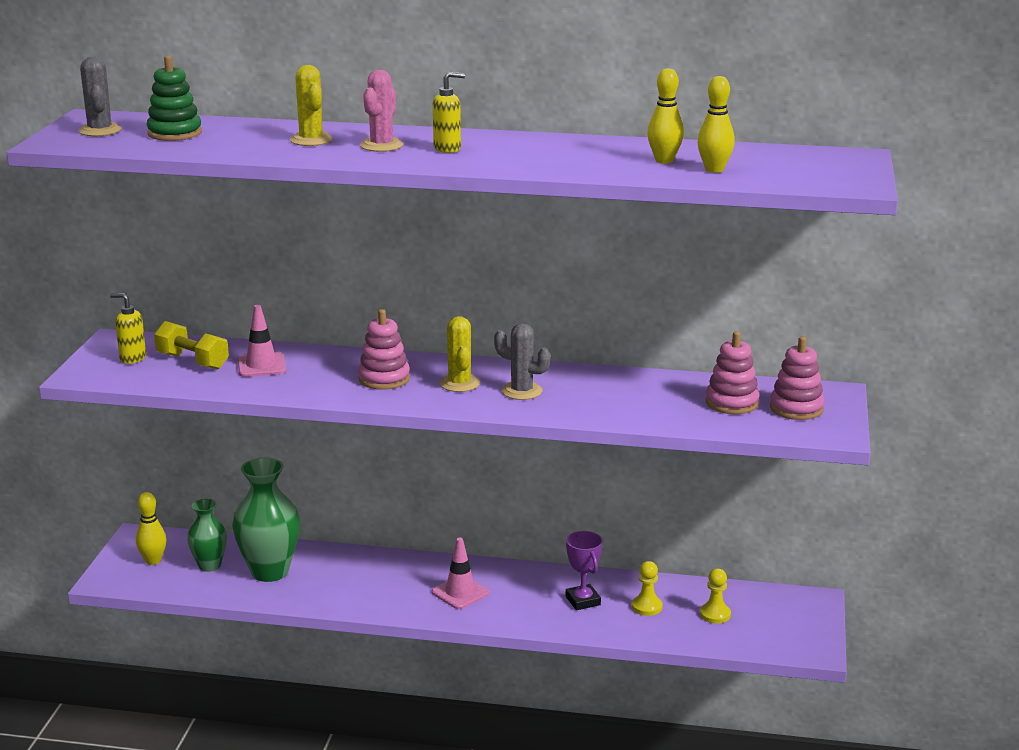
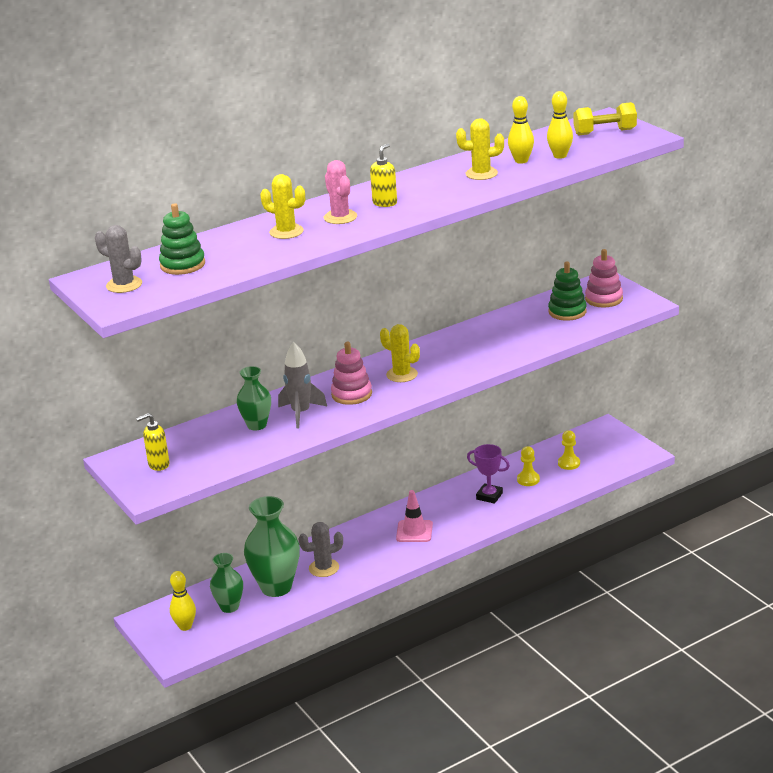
camera: 40 degrees left, 5 degrees up
(192, 361) = (204, 445): yellow dumbbell -> yellow dumbbell (605, 132)
(261, 365) = (257, 425): pink traffic cone -> green vase
(313, 373) = (301, 413): none -> grey rocket
(522, 391) = (446, 361): grey cactus -> grey cactus (324, 568)
(596, 157) = (481, 174): none -> yellow cactus
(732, 403) = (567, 312): pink stacking toy -> green stacking toy

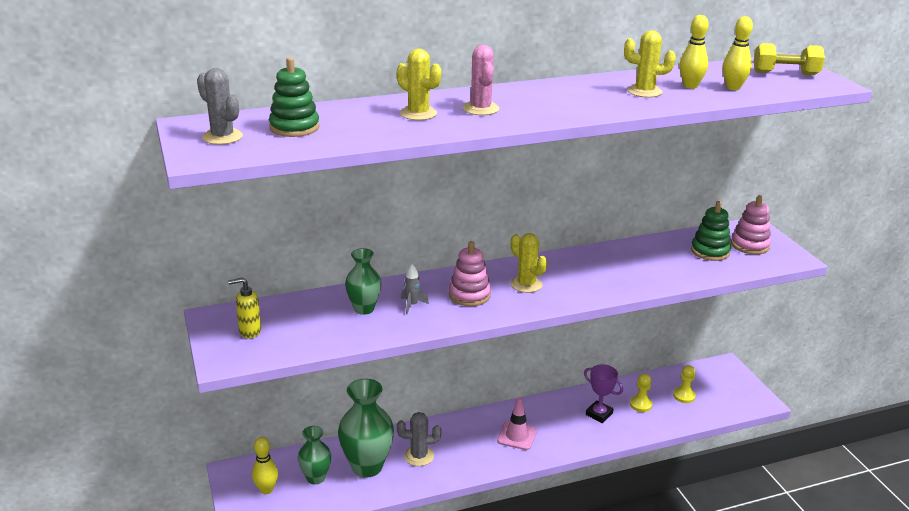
camera: 10 degrees right, 0 degrees up
(301, 413) = (412, 305): grey rocket -> grey rocket, size x0.58
(385, 203) = (533, 103): yellow soap dispenser -> none

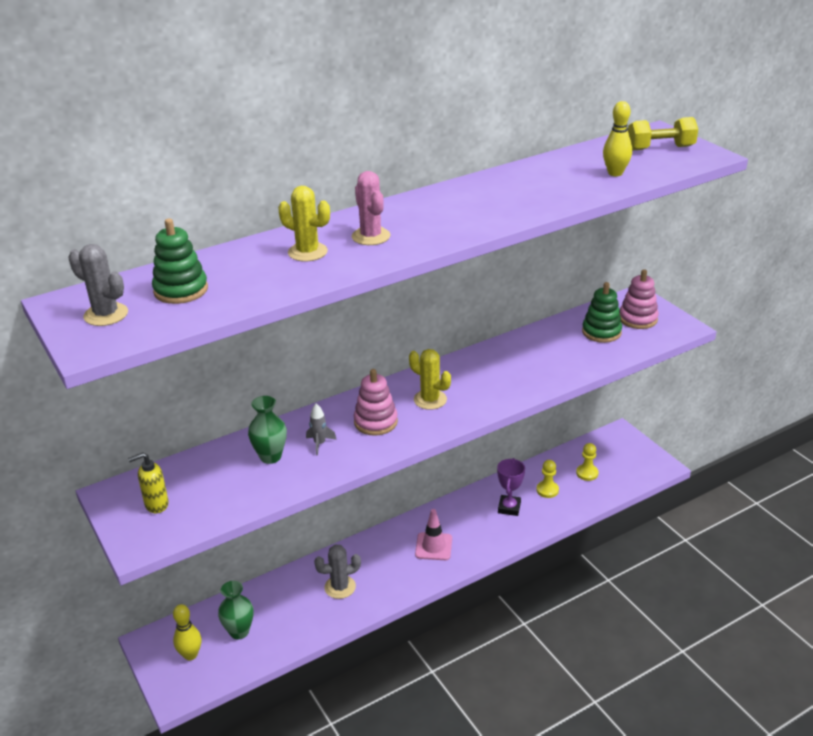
camera: 10 degrees left, 5 degrees up
(367, 466) = (289, 609): green vase -> none
(599, 414) = (509, 507): purple trophy -> purple trophy turned 75 degrees clockwise
(644, 91) = (530, 190): yellow cactus -> none
(690, 86) = (573, 177): yellow bowling pin -> none

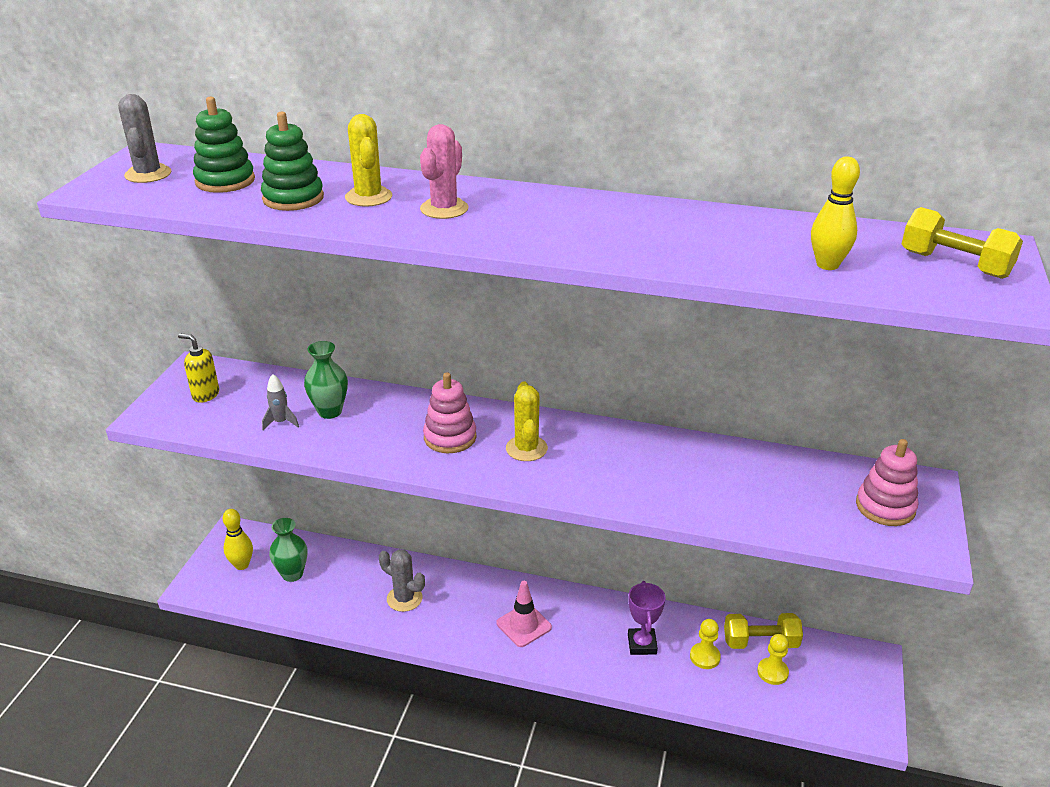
camera: 45 degrees right, 0 degrees up
(319, 444) = (379, 426): grey rocket -> grey rocket (281, 422)
(509, 507) = (642, 644): purple trophy -> purple trophy turned 60 degrees counterclockwise
(562, 463) = (760, 642): none -> yellow dumbbell
(601, 332) = (814, 494): green stacking toy -> green stacking toy (293, 198)

